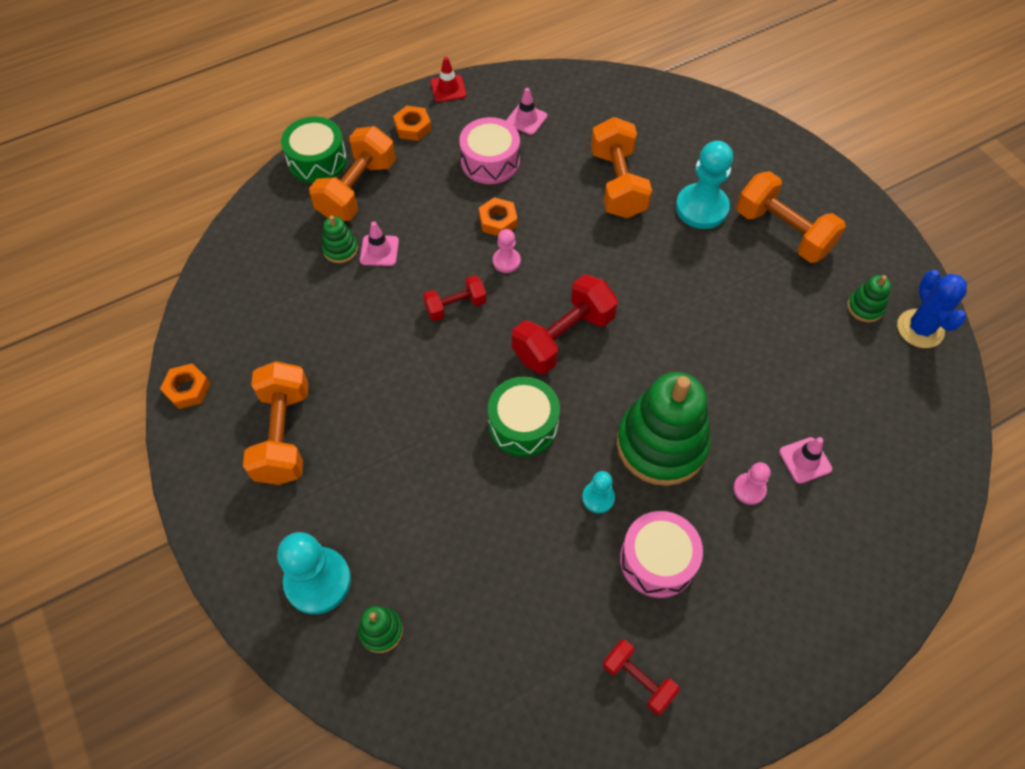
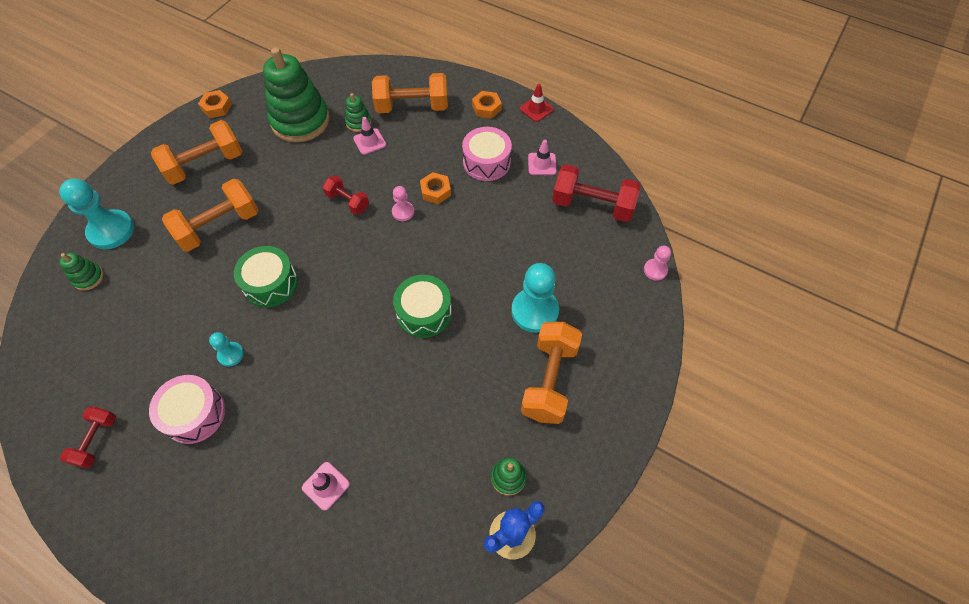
camera: 60 degrees right, 0 degrees up
(317, 160) = (423, 76): green drum -> green drum (424, 313)
(563, 337) = (355, 274): red dumbbell -> red dumbbell (592, 205)
(618, 184) = (520, 246): orange dumbbell -> orange dumbbell (219, 227)
(661, 444) = (293, 376): green stacking toy -> green stacking toy (300, 121)
(749, 489) = (280, 453): pink pawn -> pink pawn (655, 270)

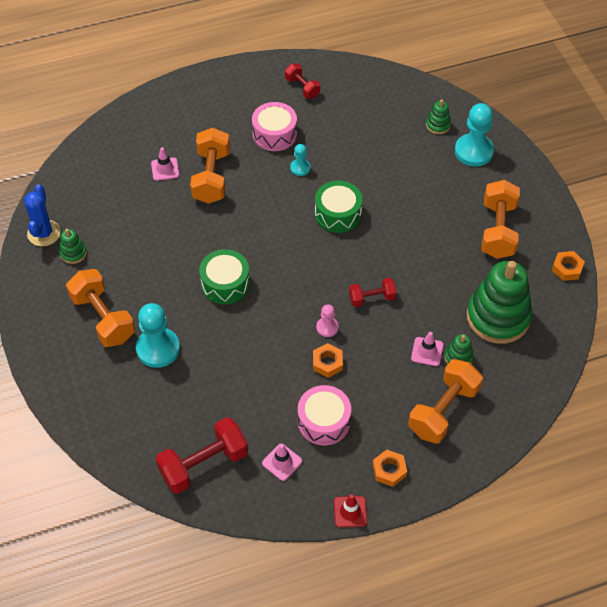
camera: 130 degrees right, 5 degrees down
(219, 227) = (421, 210): orange dumbbell -> orange dumbbell (211, 177)
(655, 270) = (105, 455): pink pawn -> none

